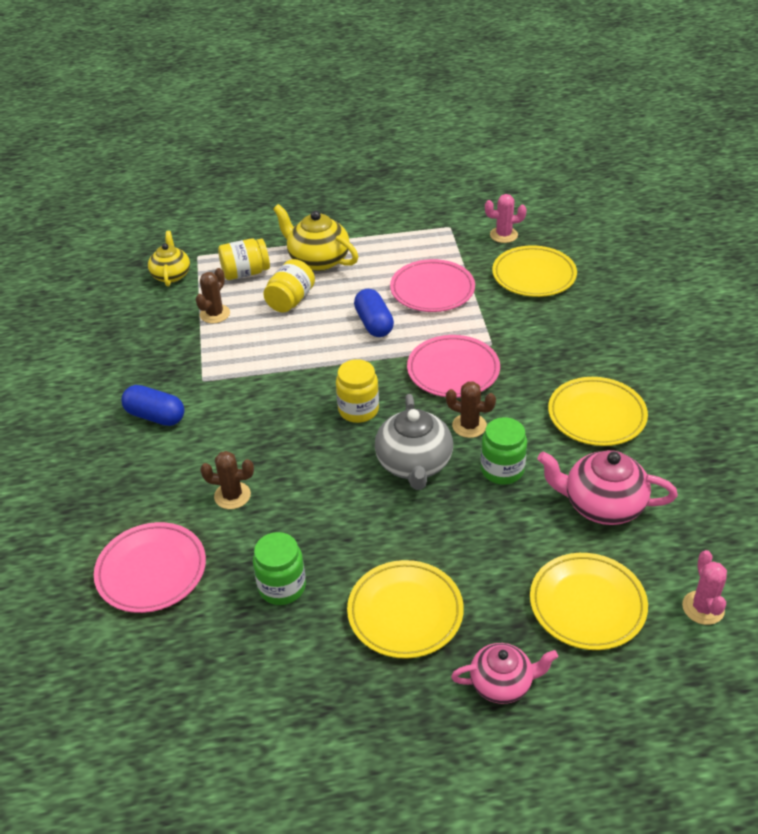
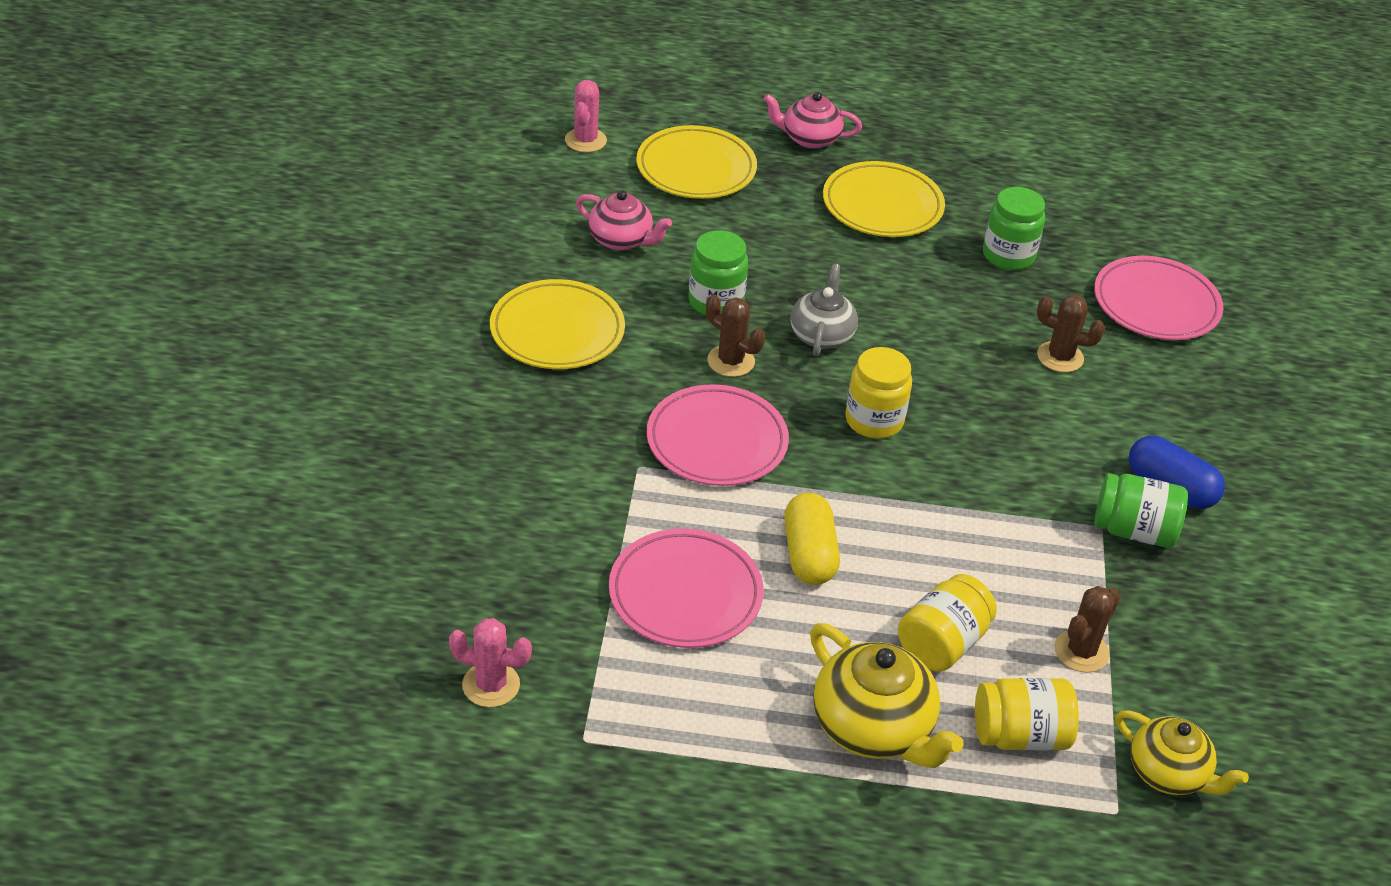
camera: 170 degrees left, 0 degrees up
(171, 275) = (1168, 773): yellow teapot -> yellow teapot turned 60 degrees counterclockwise
(182, 383) = (1134, 530): none -> green jar
(374, 323) = (809, 554): blue capsule -> yellow capsule
(414, 464) = (821, 335): grey teapot -> grey teapot, size x0.66
(534, 275) = (495, 574): yellow plate -> none
(602, 505) = (621, 240): pink teapot -> pink teapot, size x0.66

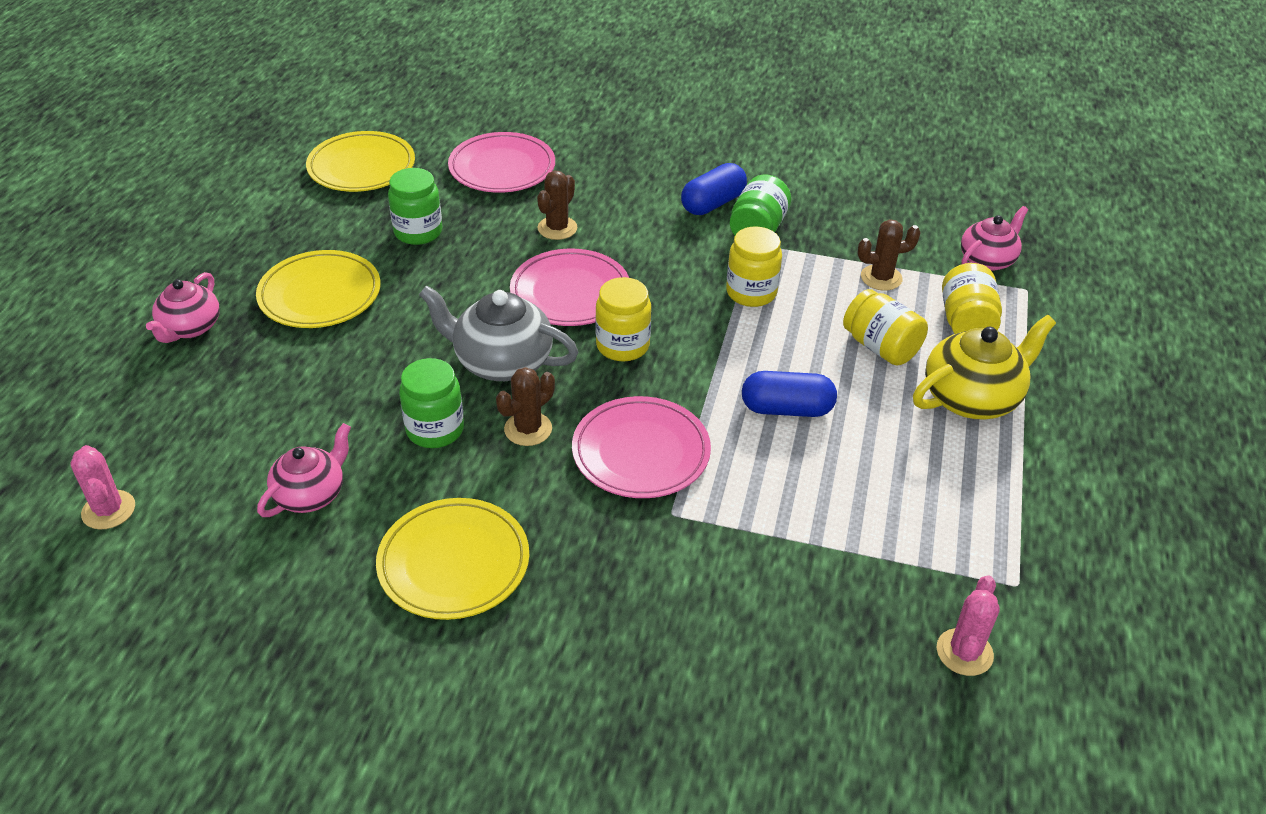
camera: 80 degrees left, 0 degrees up
(585, 140) = (108, 510): pink cactus -> pink cactus turned 45 degrees clockwise
(685, 594) = (838, 496): pink plate -> pink plate (570, 293)
(696, 168) = (205, 420): yellow plate -> yellow plate (362, 167)
(809, 554) = (786, 409): yellow capsule -> blue capsule
(821, 335) = (501, 362): grey teapot -> grey teapot, size x1.51
(1004, 525) = (751, 292): none -> yellow jar
(1081, 651) = (881, 278): brown cactus -> brown cactus turned 60 degrees counterclockwise
(1168, 773) = (987, 260): yellow teapot -> pink teapot

